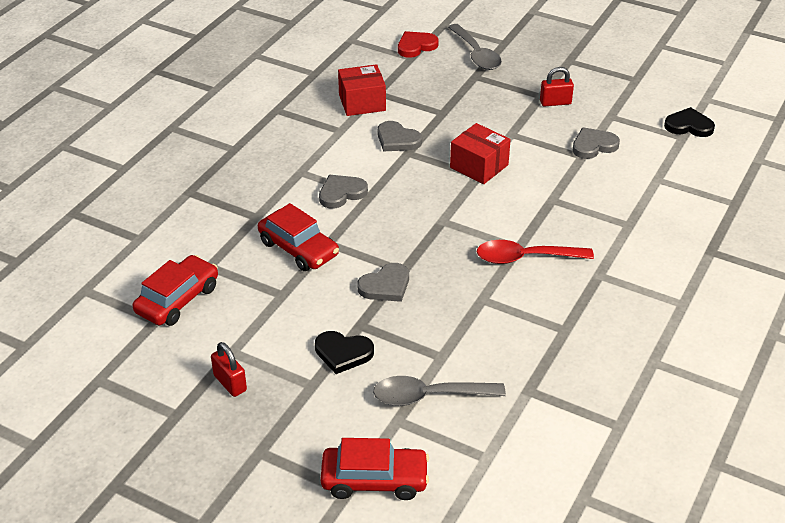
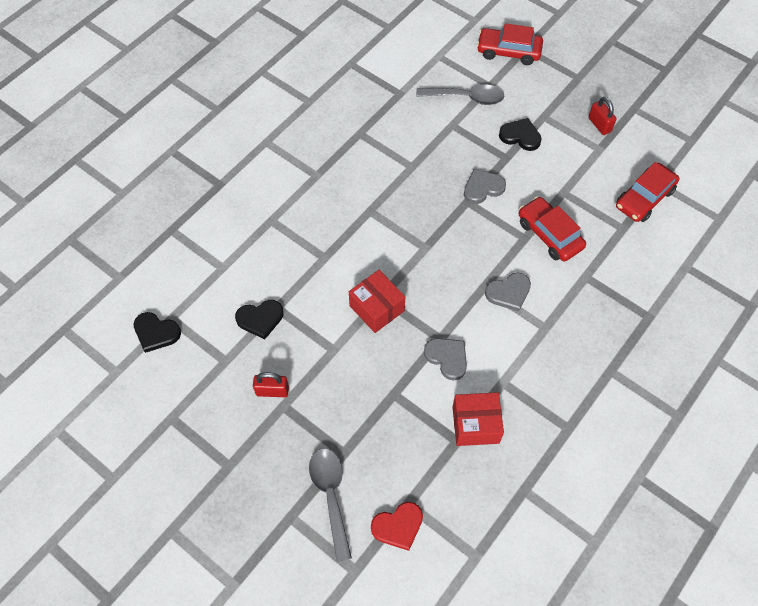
camera: 170 degrees left, 20 degrees up
(525, 258) = (367, 198): red spoon -> none
(593, 146) = (260, 319): grey heart -> black heart

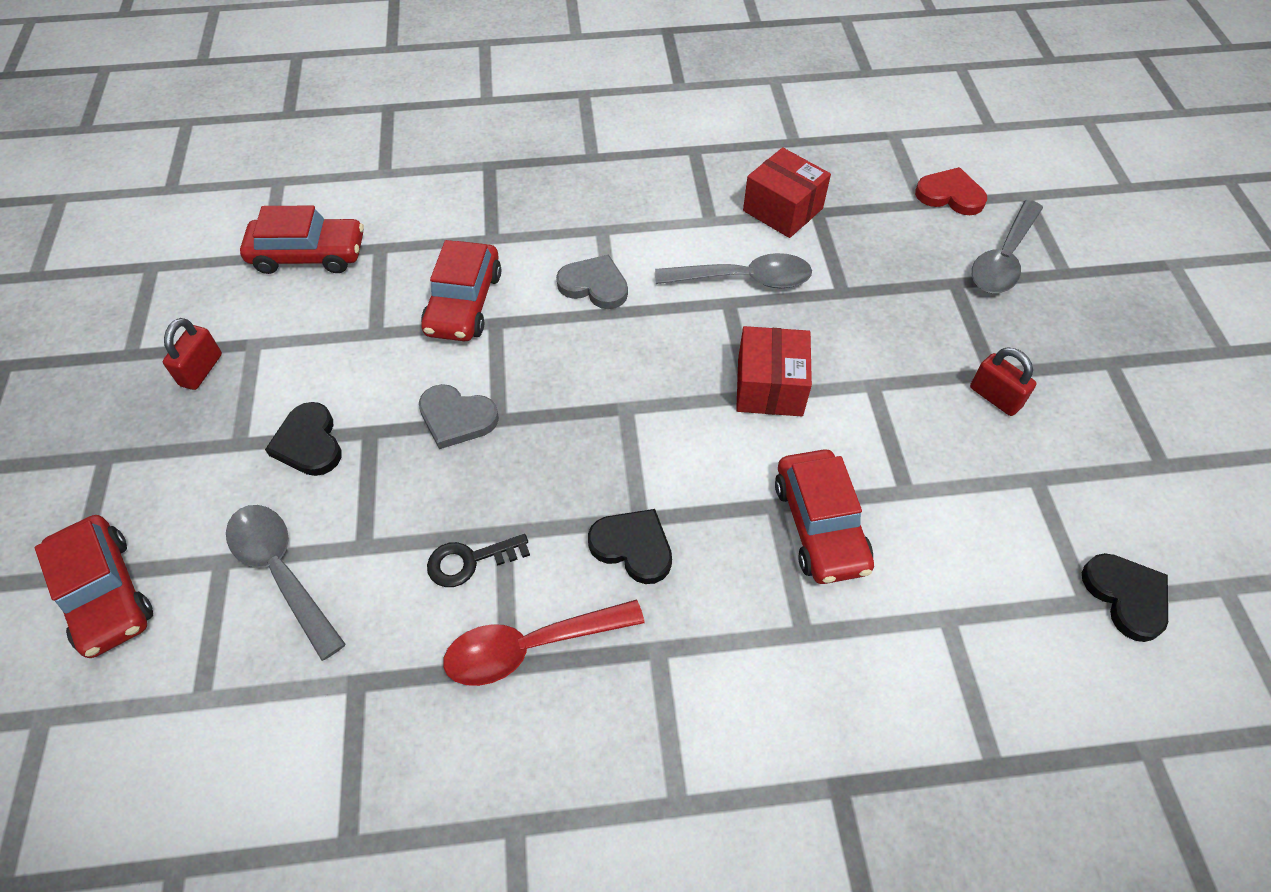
camera: 135 degrees left, 5 degrees down
(260, 319) = (944, 493): black heart -> black heart (633, 547)
(299, 263) = (820, 525): none -> red car
(358, 143) = (531, 646): none -> red spoon
(411, 149) = (469, 561): none -> black key
(447, 358) = (743, 279): grey heart -> grey spoon

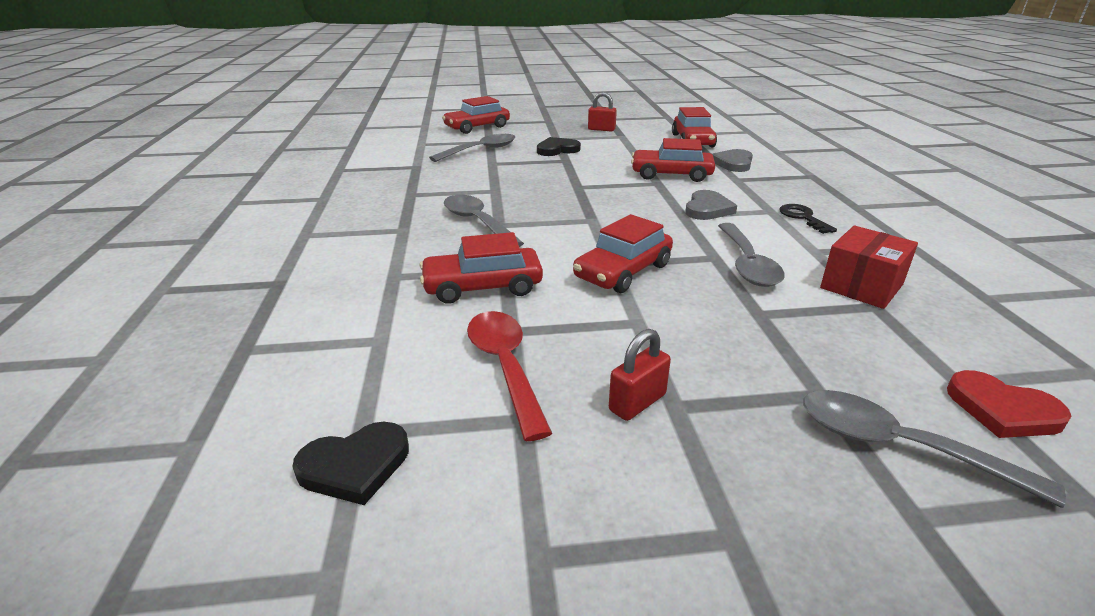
camera: 90 degrees right, 25 degrees down
(456, 418) = (577, 177): grey heart -> grey heart (733, 163)
(469, 561) = (477, 184): black key -> black key (802, 217)
(531, 646) = (419, 198): red spoon -> red spoon (505, 367)
(633, 547) = (477, 222): black heart -> grey spoon
(769, 387) = (623, 271): red box -> red car
(950, 195) = (1002, 410): red heart -> red heart turned 105 degrees clockwise

